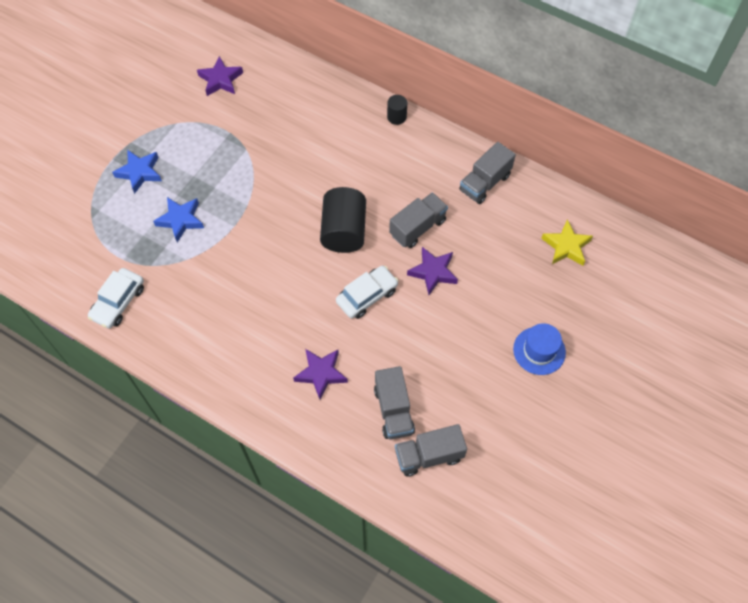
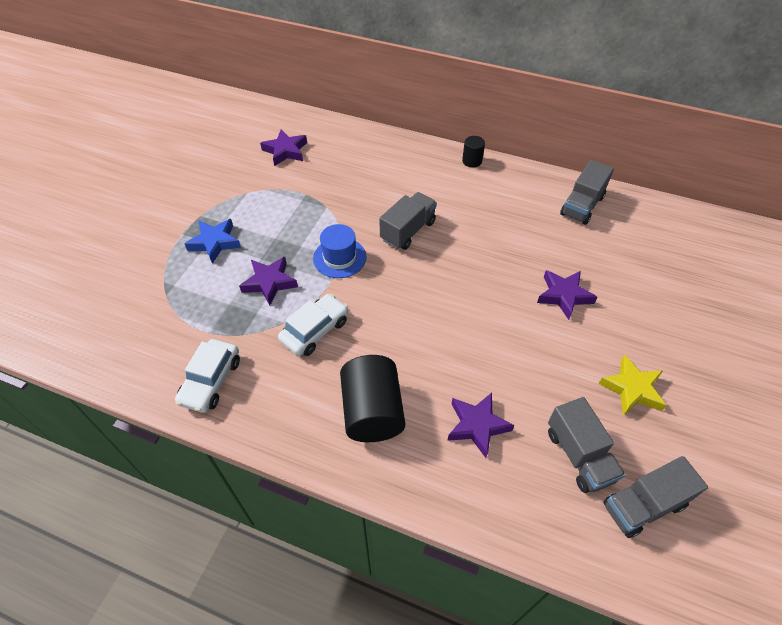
camera: 10 degrees left, 10 degrees down
(180, 220) = (269, 282): blue star -> purple star
(344, 231) = (453, 269): black cylinder -> black cylinder (372, 411)
(367, 296) = (501, 330): white car -> white car (315, 330)
(417, 227) = (530, 255): grey truck -> grey truck (408, 231)
(539, 350) = (714, 359): blue hat -> blue hat (339, 258)
(566, 246) = (690, 251): yellow star -> yellow star (632, 389)

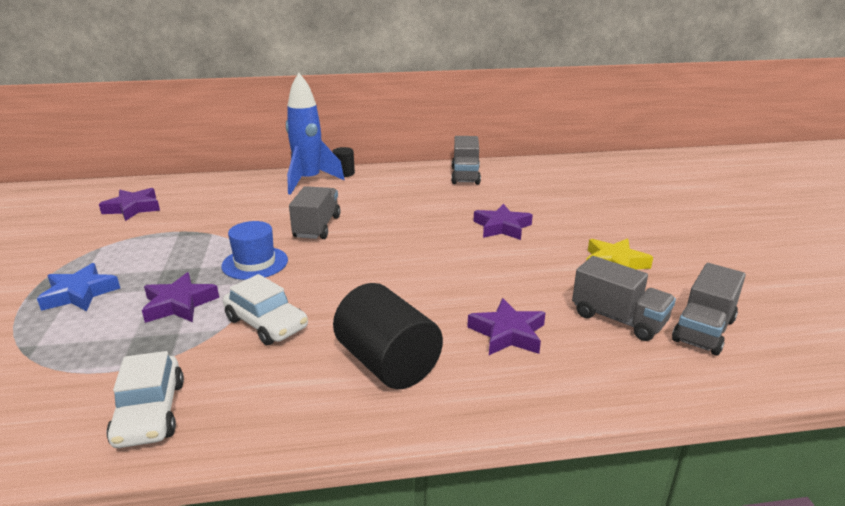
camera: 30 degrees left, 25 degrees down
(315, 330) = (266, 323): white car -> white car turned 120 degrees clockwise
(435, 162) = (309, 181): none -> blue rocket

